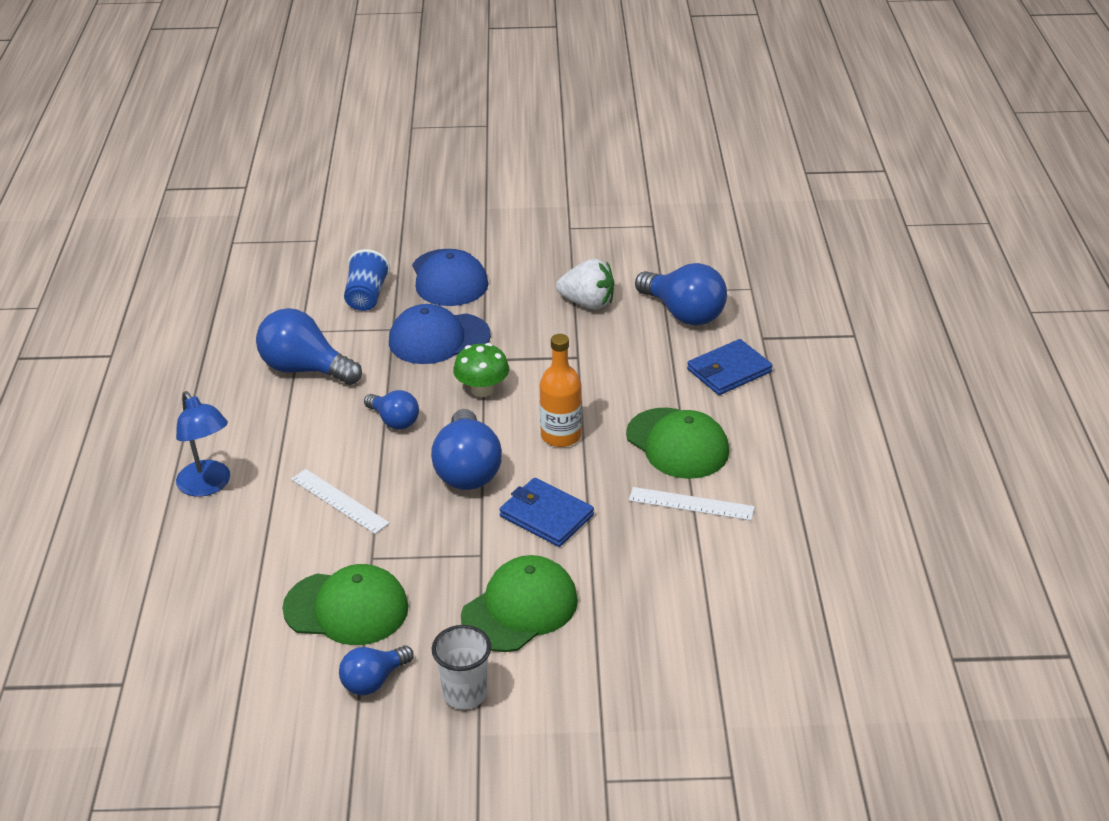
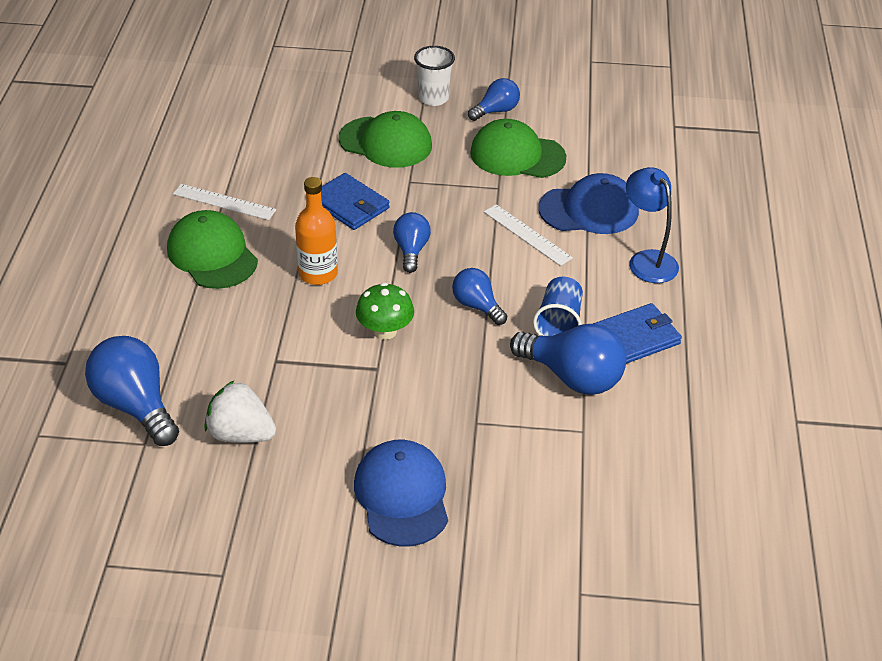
camera: 175 degrees left, 5 degrees up
(366, 296) = (507, 476): blue cup -> blue cup (559, 323)
(438, 339) = (424, 401): blue cap -> blue cap (589, 210)
(467, 470) = (411, 250): blue light bulb -> blue light bulb, size x0.59
(520, 608) = (385, 142): green cap -> green cap turned 120 degrees counterclockwise
(729, 371) = (124, 325): blue wallet -> blue wallet (636, 337)

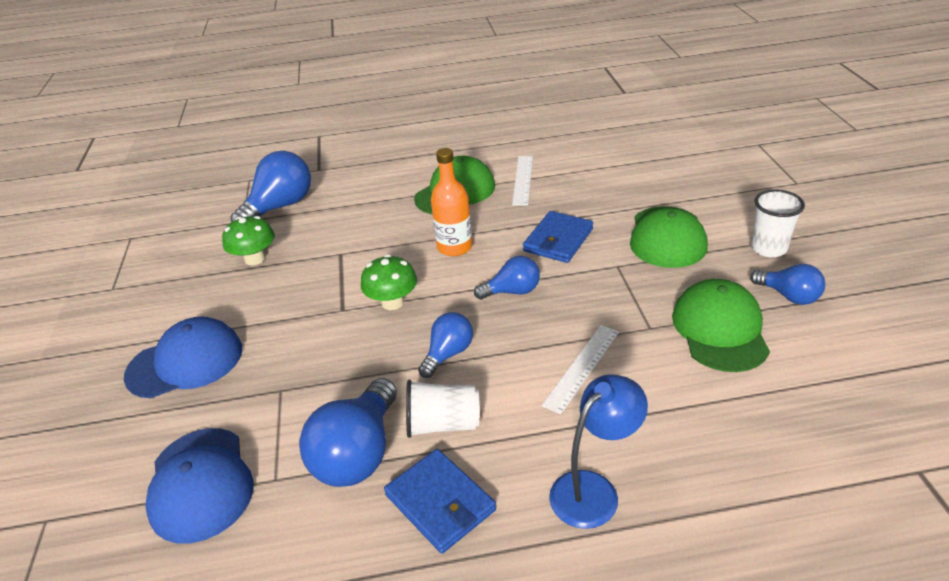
camera: 80 degrees right, 5 degrees down
(241, 434) = (255, 259): white strawberry -> green mushroom
(559, 323) = (443, 424): blue cup -> white cup
(589, 210) = (660, 412): blue cap -> blue cap (200, 484)

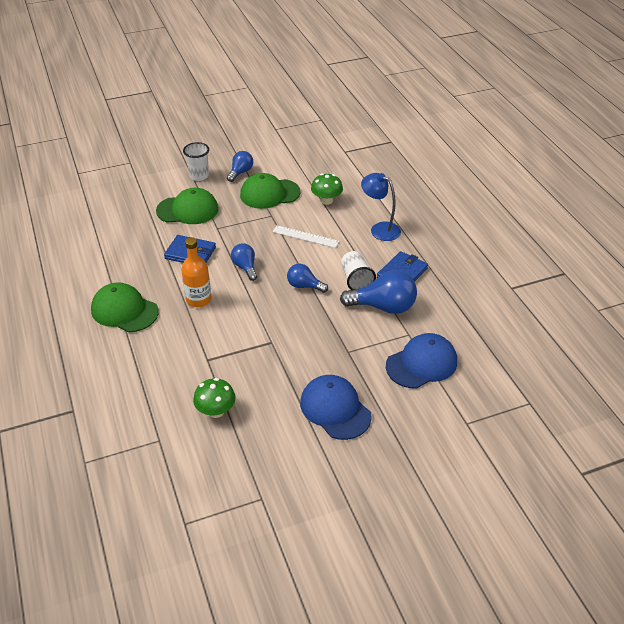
camera: 105 degrees left, 5 degrees up
(280, 207) = (137, 419): blue light bulb -> none
(392, 302) = (261, 319): green mushroom -> green mushroom (326, 200)
(523, 180) = (110, 276): white ruler -> none

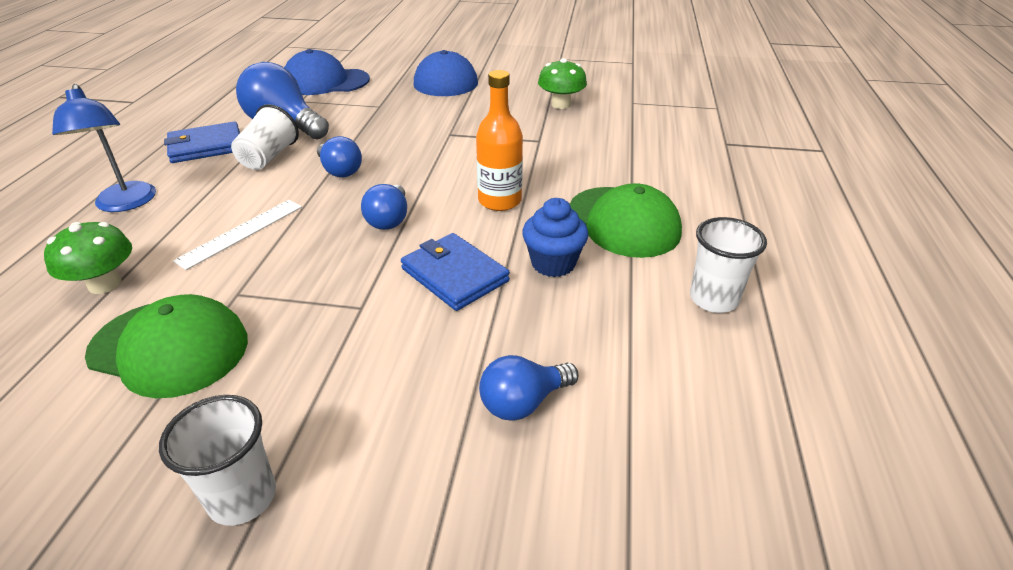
camera: 150 degrees left, 5 degrees down
(70, 283) = (713, 299): none -> white cup
(149, 274) = (553, 263): none -> blue cupcake
(187, 210) = (377, 380): green cap -> none
(240, 172) = (135, 453): blue light bulb -> blue light bulb (523, 402)
(305, 236) = (241, 233): white ruler -> white ruler turned 75 degrees clockwise

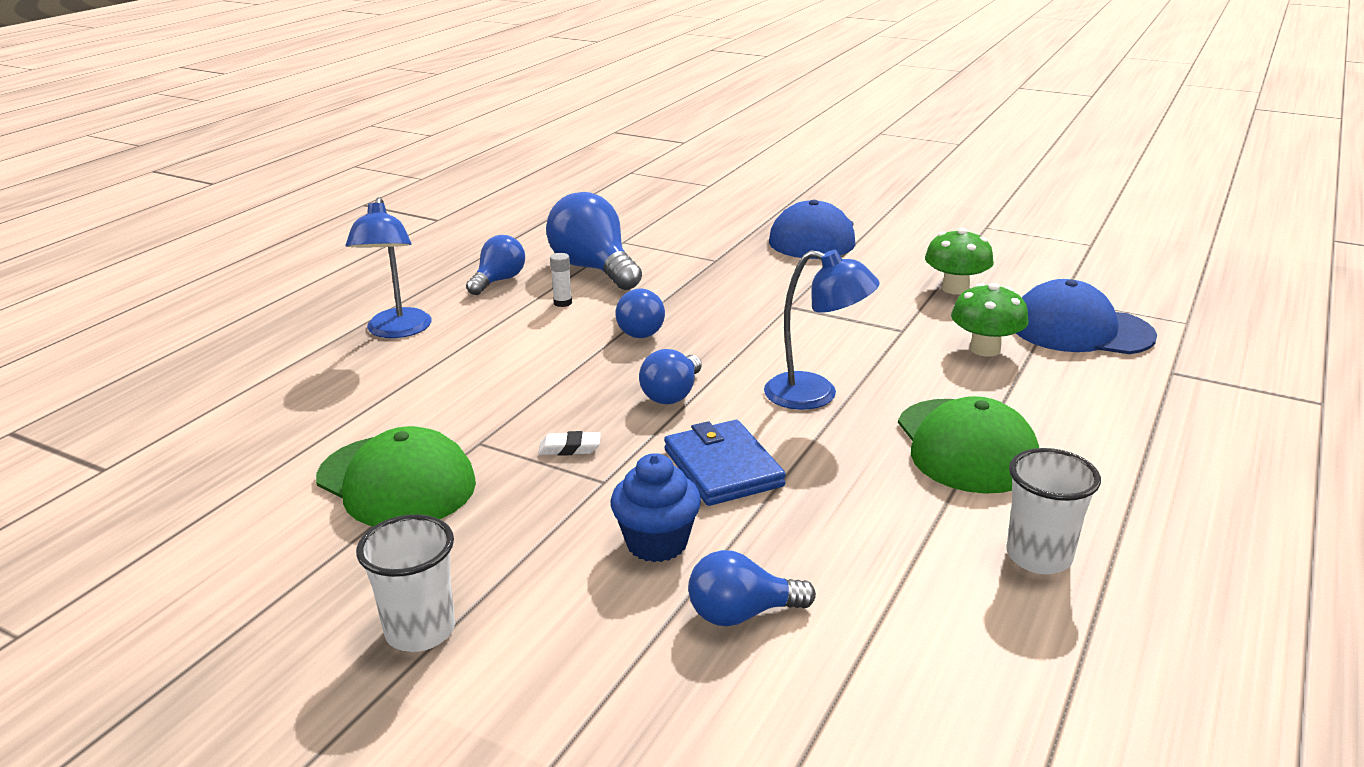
camera: 20 degrees right, 10 degrees down
(105, 284) = (353, 408): green mushroom -> green mushroom (985, 349)
(206, 146) = (498, 281): blue wallet -> blue light bulb
(241, 233) = (504, 381): white ruler -> none
(268, 157) = (562, 303): white cup -> white glue stick
(321, 283) = (570, 448): none -> white eraser
(325, 82) = (661, 222): blue cap -> blue cap (1080, 330)
(499, 201) = (815, 395): orange bottle -> blue lamp
(553, 263) = (848, 477): blue cupcake -> blue cupcake (657, 543)

